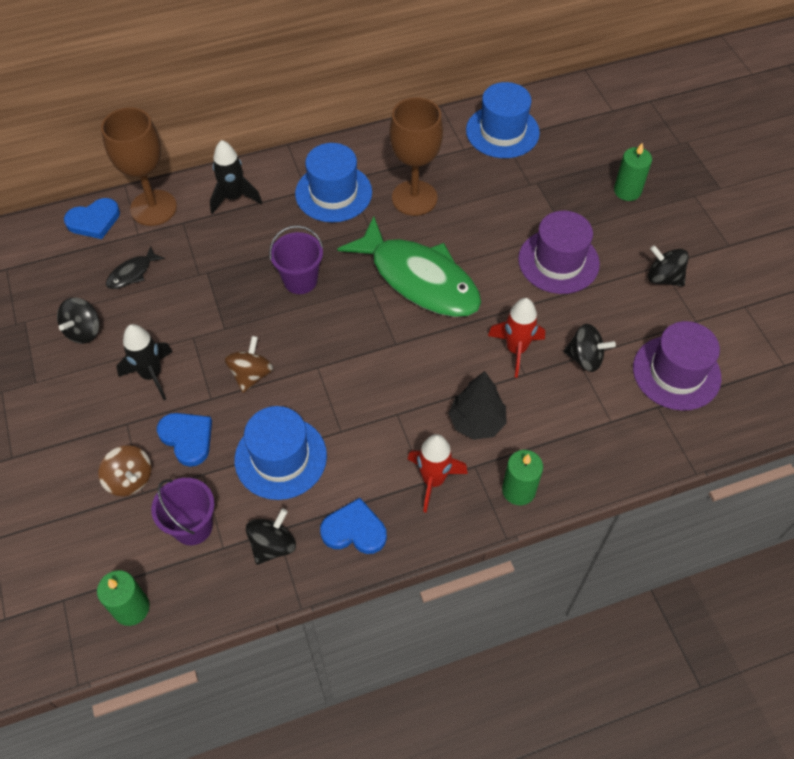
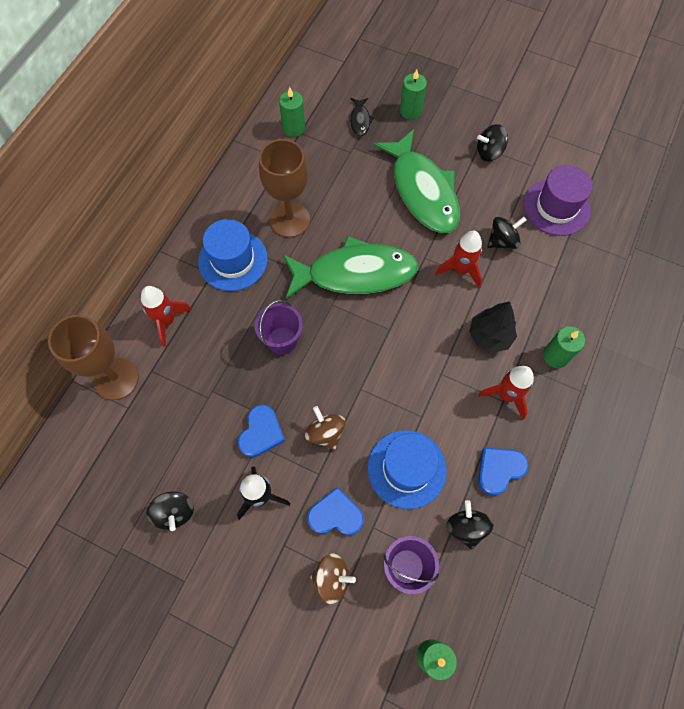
camera: 45 degrees left, 10 degrees up
(94, 221) = (81, 427): blue heart -> blue heart (261, 432)
(132, 273) = (159, 439): black fish -> black fish (360, 120)
(234, 197) = (167, 321): black rocket -> red rocket
(502, 132) = (293, 128): blue hat -> green candle
(558, 261) = (422, 191): purple hat -> green fish

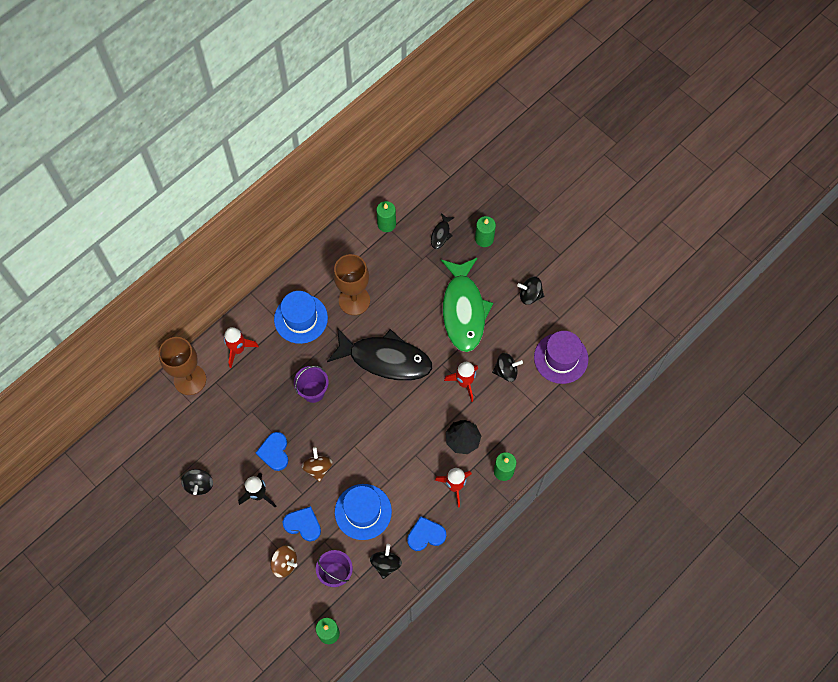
camera: 20 degrees right, 0 degrees up
(261, 432) = (274, 452): blue heart -> blue heart turned 135 degrees clockwise
(355, 273) = (385, 359): green fish -> black fish

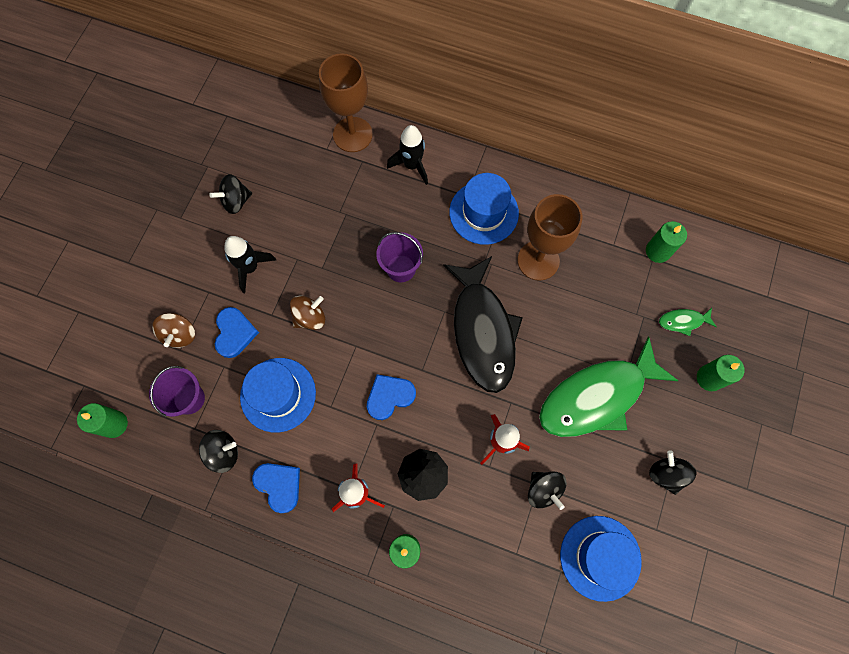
camera: 65 degrees right, 5 degrees up
(238, 349) = (412, 165): red rocket -> black rocket
(274, 452) = (308, 261): blue heart -> blue heart (389, 396)
(441, 234) = (683, 321): black fish -> green fish
(561, 358) = (600, 557): purple hat -> blue hat

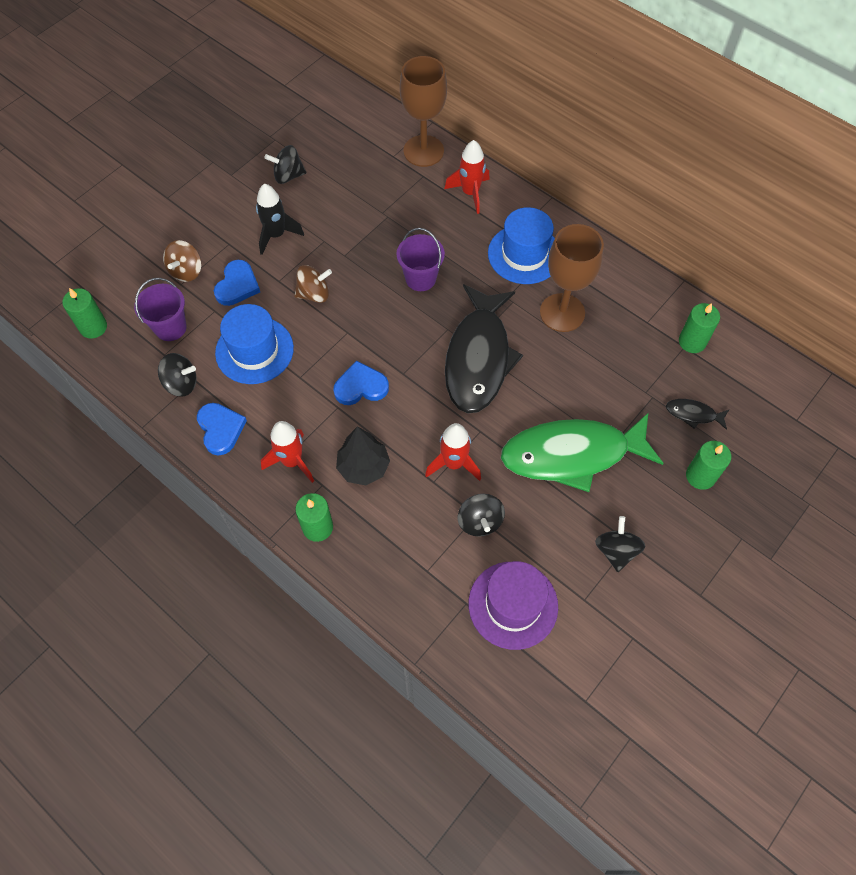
camera: 20 degrees right, 10 degrees down
(412, 165) = (470, 193): black rocket -> red rocket
(600, 557) = (513, 605): blue hat -> purple hat
(683, 321) = (693, 414): green fish -> black fish

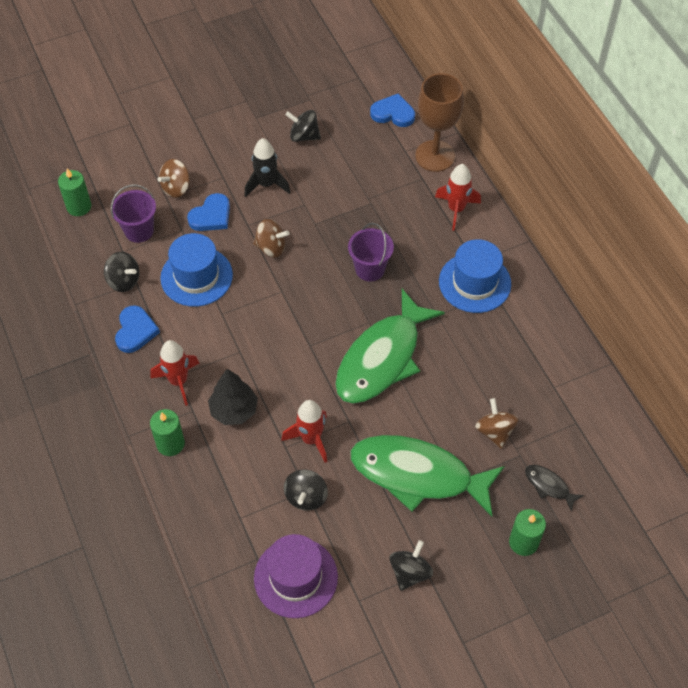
camera: 25 degrees right, 5 degrees down
(361, 386) = (268, 342): blue heart -> blue heart (393, 113)
(478, 358) = (382, 358): black fish -> green fish
(562, 313) = (479, 348): brown goblet -> none
(618, 384) = (495, 431): none -> brown spinning top
(692, 341) = (586, 421): green candle -> none

